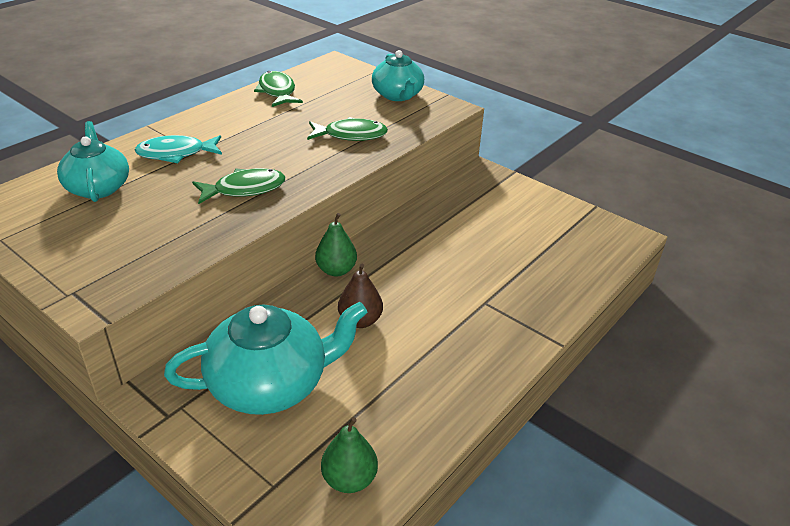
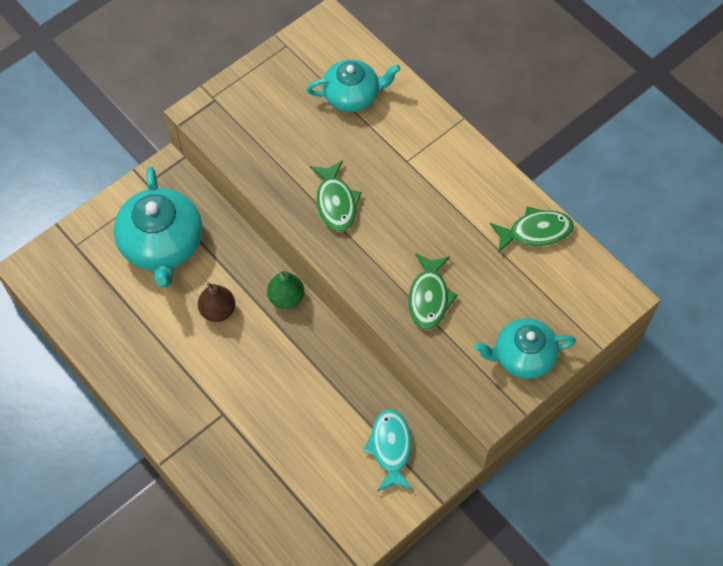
camera: 100 degrees right, 25 degrees up
(176, 154) = (404, 146): turquoise fish -> turquoise fish (390, 448)
(349, 479) = (69, 289): green pear -> none

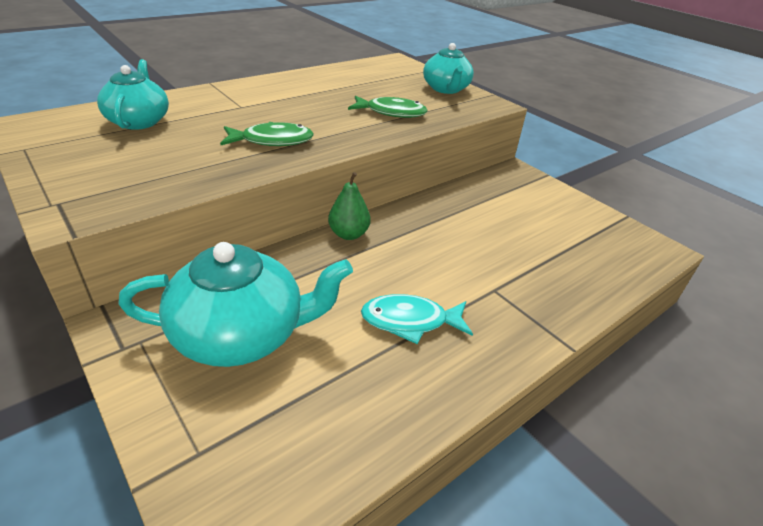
camera: 90 degrees left, 25 degrees down
(218, 310) = (357, 286): brown pear -> none
(390, 448) = (508, 191): turquoise fish -> turquoise fish (410, 321)
(535, 232) = (336, 73): green fish -> none

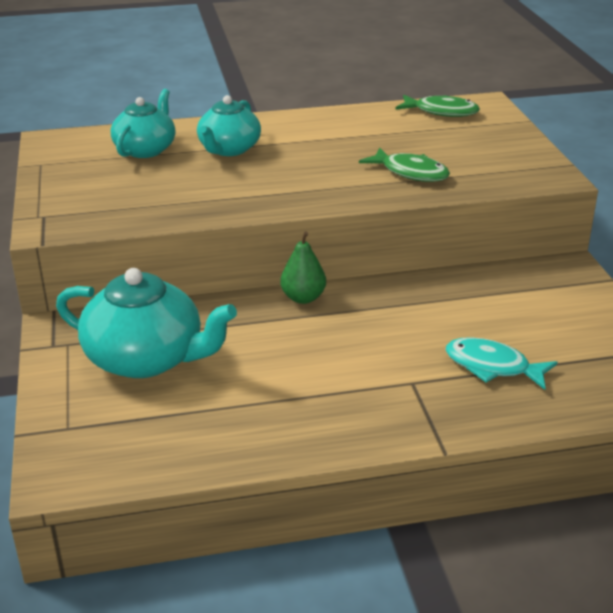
camera: 30 degrees right, 5 degrees down
(272, 141) = (254, 187): green fish -> green fish (441, 112)
(410, 321) = (300, 387): turquoise fish -> turquoise fish (492, 366)
(446, 89) = (511, 150): turquoise teapot -> turquoise teapot (229, 149)

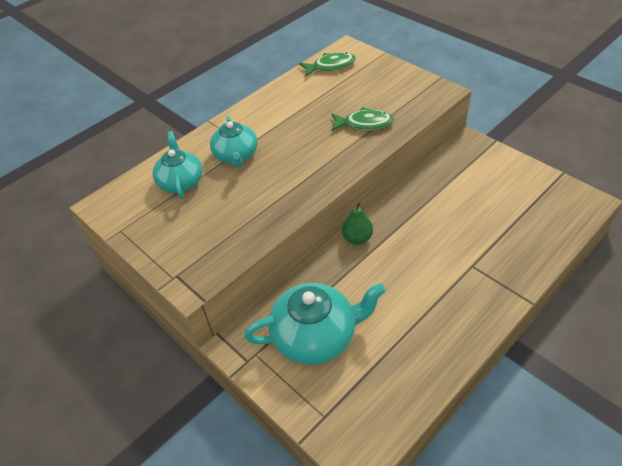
camera: 30 degrees left, 15 degrees up
(492, 366) = (498, 231): turquoise fish -> none

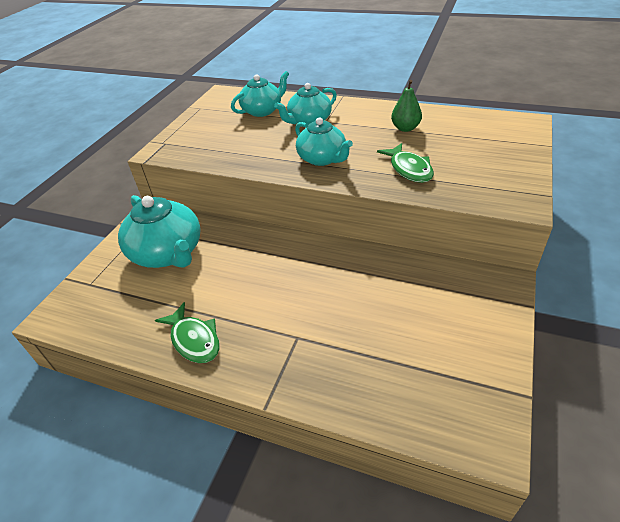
camera: 65 degrees right, 5 degrees down
(310, 165) = (322, 159): none -> turquoise teapot
(330, 66) = (483, 123): green fish -> green fish (194, 339)
(357, 238) = (291, 241): green pear -> green pear (405, 128)

